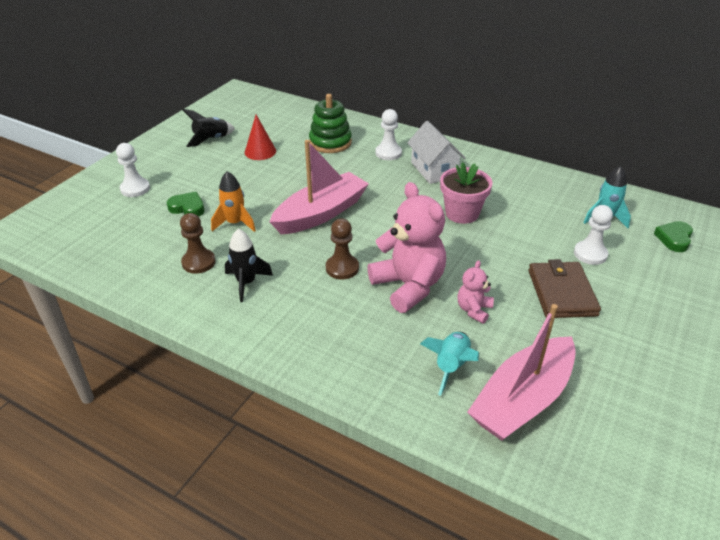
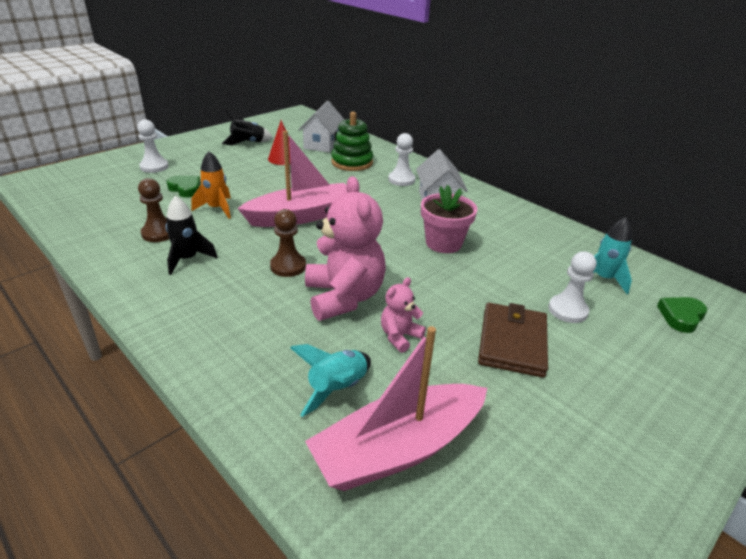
camera: 15 degrees right, 5 degrees down
(287, 126) = (322, 144): none -> white house

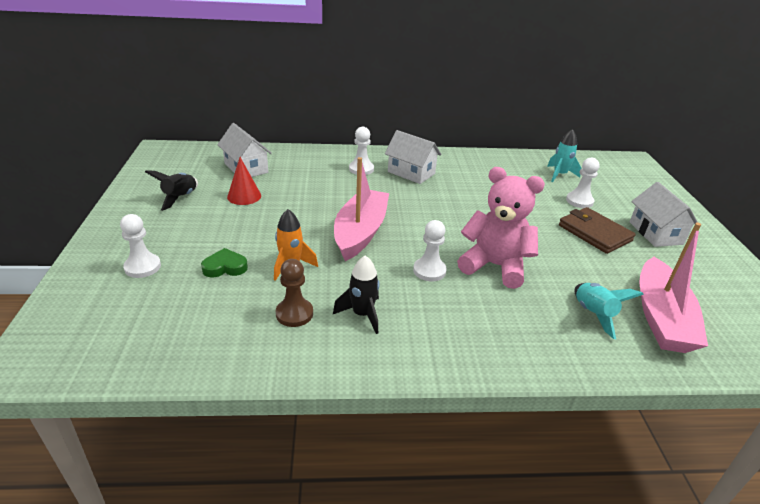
camera: 50 degrees left, 0 degrees up
(288, 266) = (429, 271): brown pawn -> white pawn
(352, 162) = (302, 173): green stacking toy -> none
(399, 336) = (558, 266): pink teddy bear -> none
(443, 243) = (468, 199): pink flower pot -> none
(599, 394) = (655, 233): none -> white house
(681, 316) = (611, 176): green heart -> none

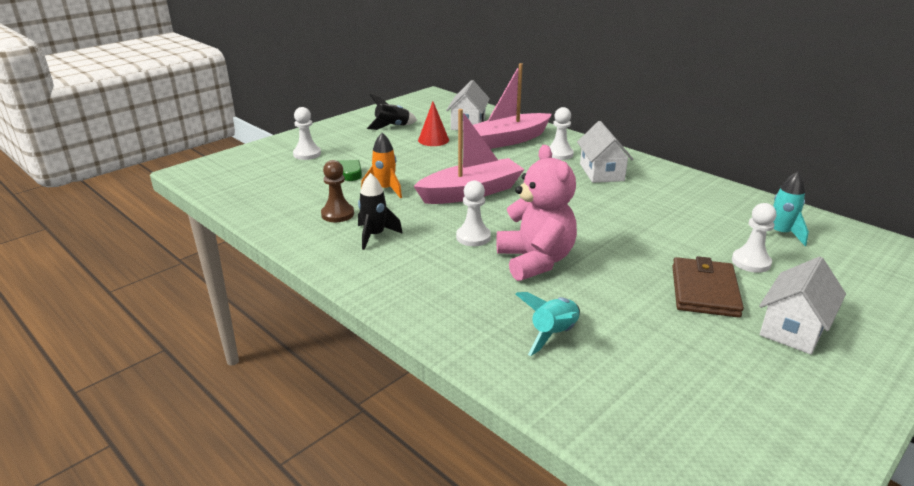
camera: 50 degrees right, 5 degrees down
(661, 317) = (622, 377): pink boat -> pink boat (508, 140)

